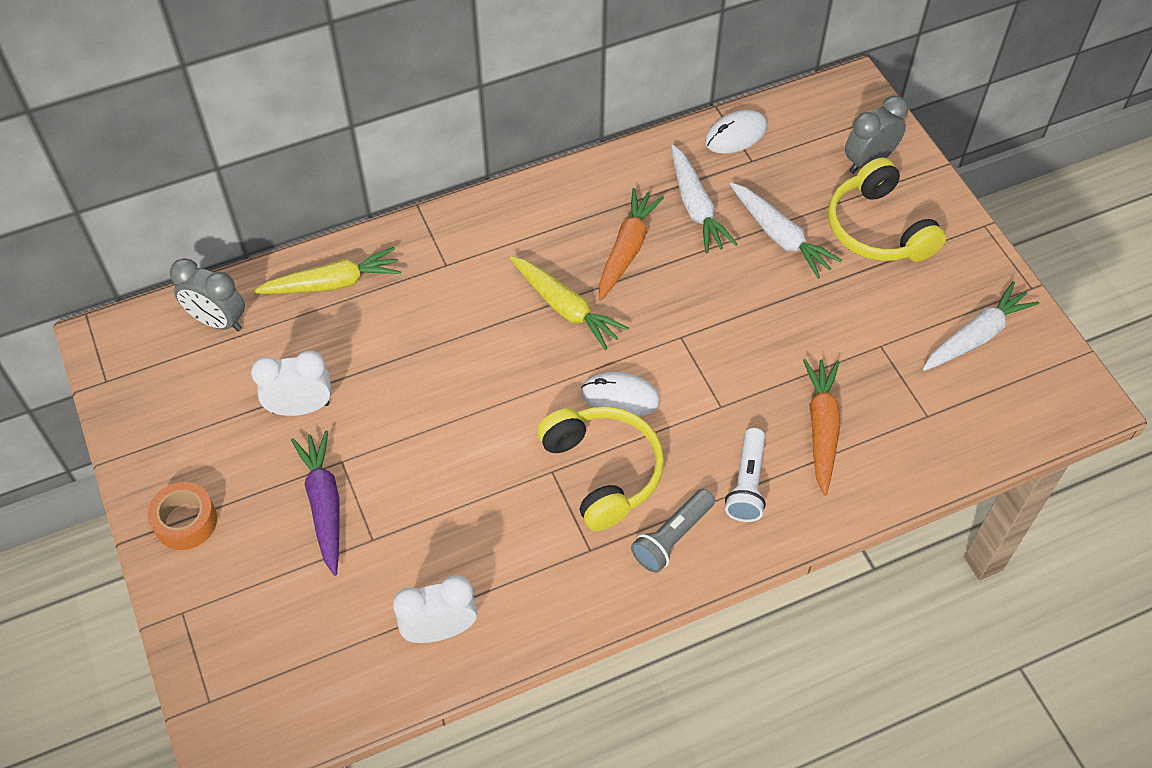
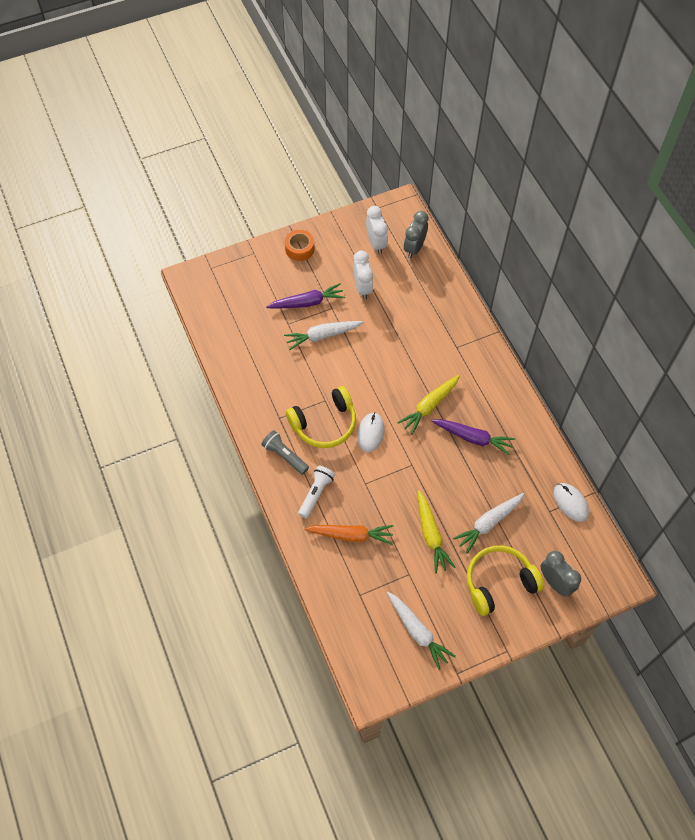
camera: 90 degrees right, 5 degrees up
(333, 283) = (441, 295): yellow carrot -> yellow carrot (431, 535)
(440, 630) = (239, 354): white clock -> white clock (376, 243)
(627, 249) = (473, 438): orange carrot -> purple carrot
(696, 207) = (508, 477): white carrot -> white carrot (322, 336)
(747, 484) = (316, 494): white flashlight -> white flashlight turned 105 degrees clockwise

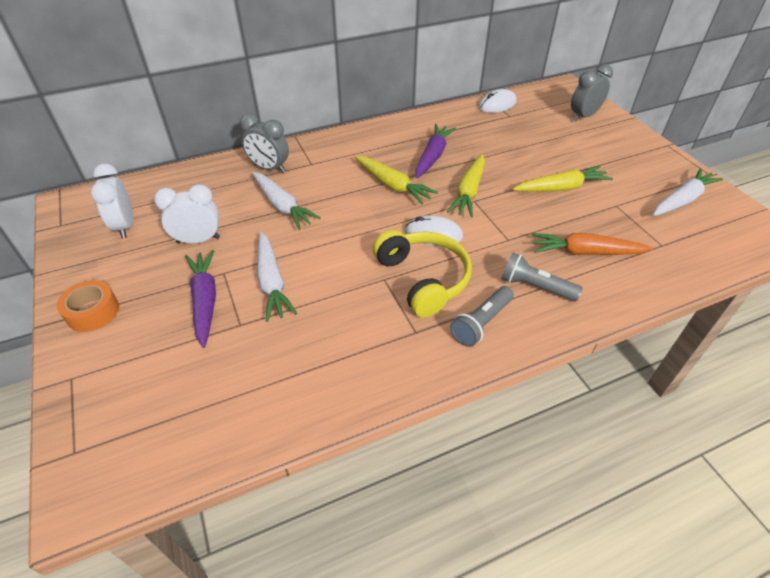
camera: 90 degrees left, 15 degrees down
(316, 494) = (535, 287): white flashlight -> grey flashlight
(351, 535) = (585, 252): orange carrot -> orange carrot turned 90 degrees counterclockwise
(376, 243) = (125, 226): white clock -> white clock turned 90 degrees counterclockwise
(414, 248) = (150, 192): grey clock -> grey clock (269, 168)
(423, 462) = (469, 192): none -> yellow carrot
(488, 523) = (534, 150): white carrot -> white carrot (282, 206)
(499, 582) = (598, 146): yellow headphones -> none

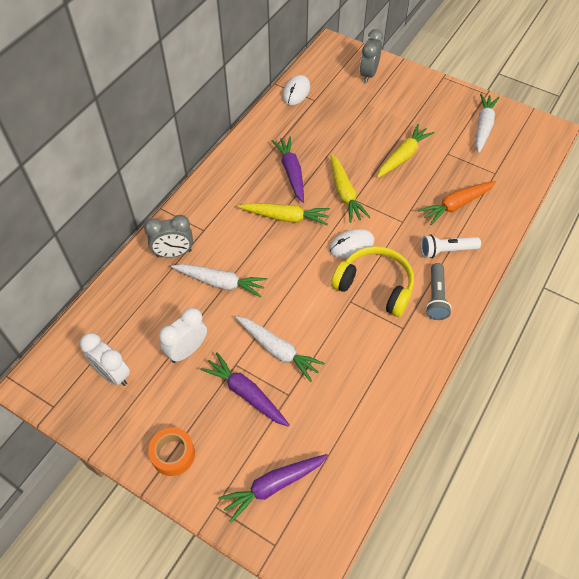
camera: 35 degrees left, 10 degrees up
(136, 395) = (273, 486): none -> purple carrot
(535, 287) = (446, 250): grey flashlight -> white flashlight

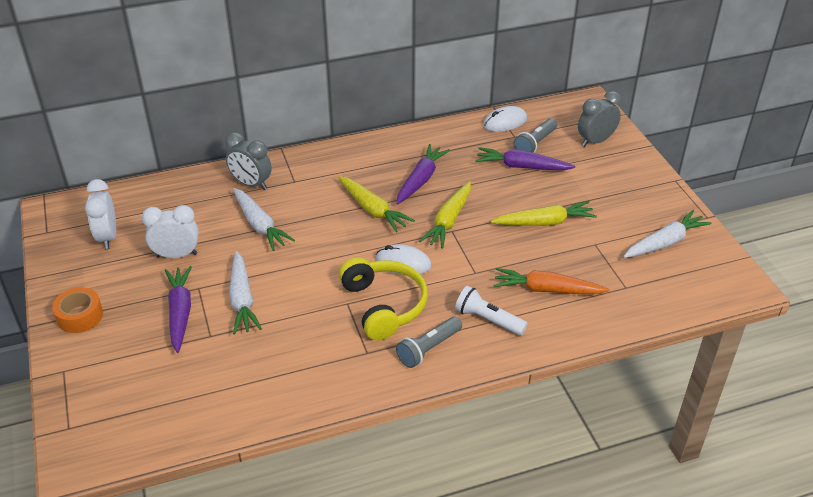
camera: 40 degrees right, 15 degrees down
(273, 486) = (118, 388): purple carrot -> purple carrot (521, 167)
(334, 98) = (535, 144): none -> grey flashlight

